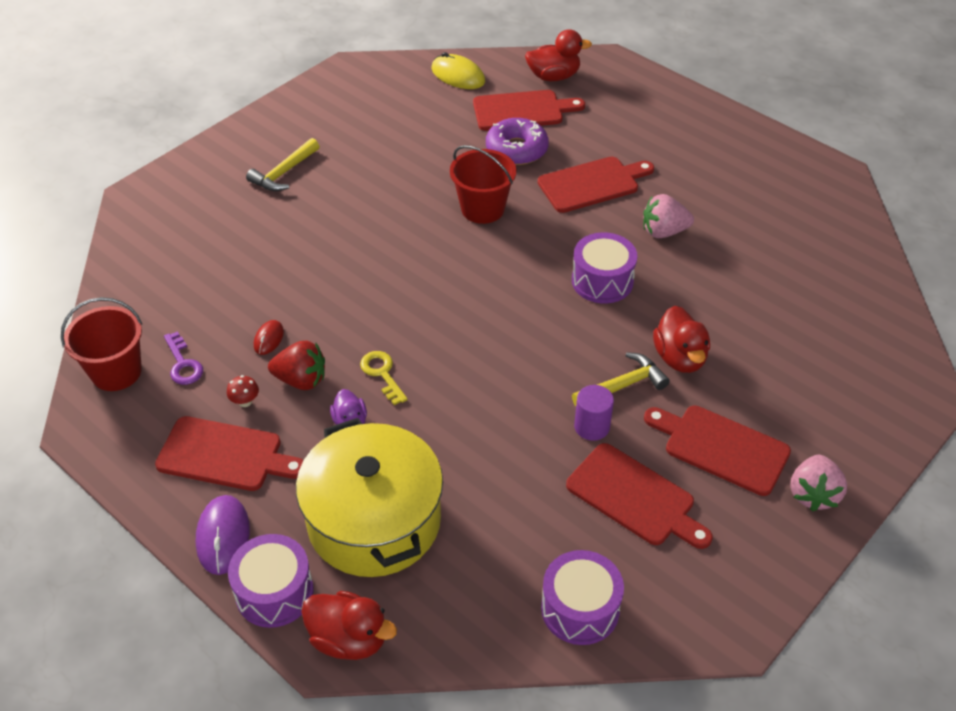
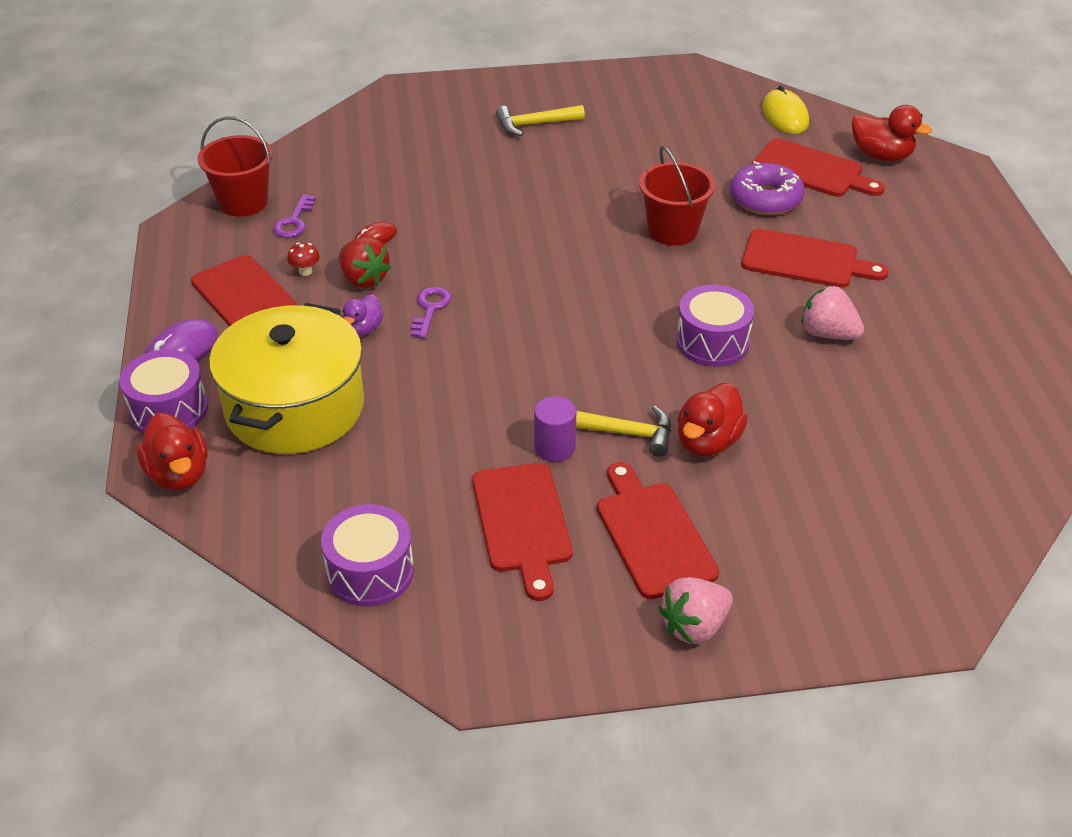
camera: 40 degrees right, 5 degrees down
(382, 374) = (430, 309): yellow key -> purple key

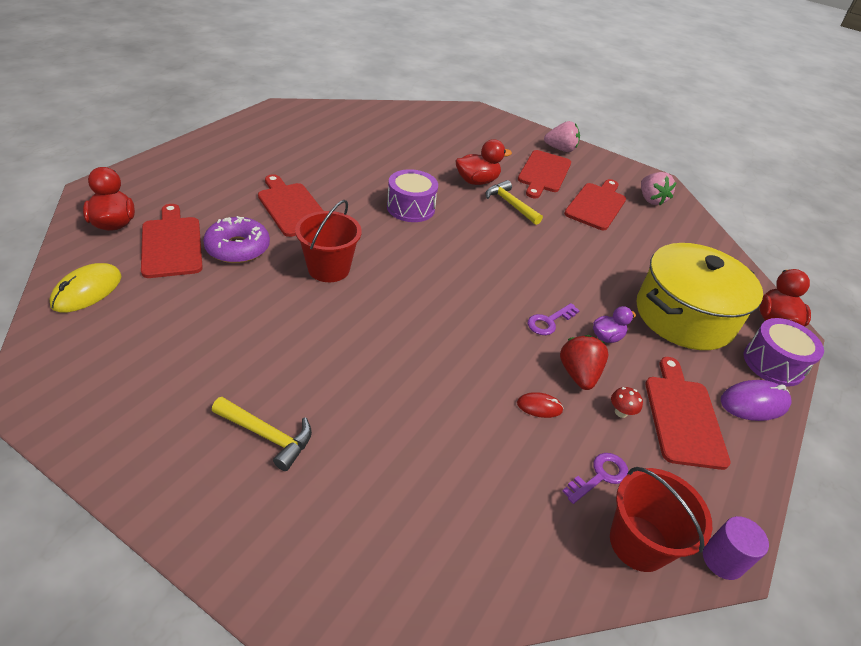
camera: 145 degrees left, 0 degrees up
(370, 572) = (683, 227): purple drum -> none
(554, 447) = (551, 218): purple cylinder -> purple cylinder (722, 560)
(828, 334) = (350, 178): pink strawberry -> pink strawberry (650, 200)

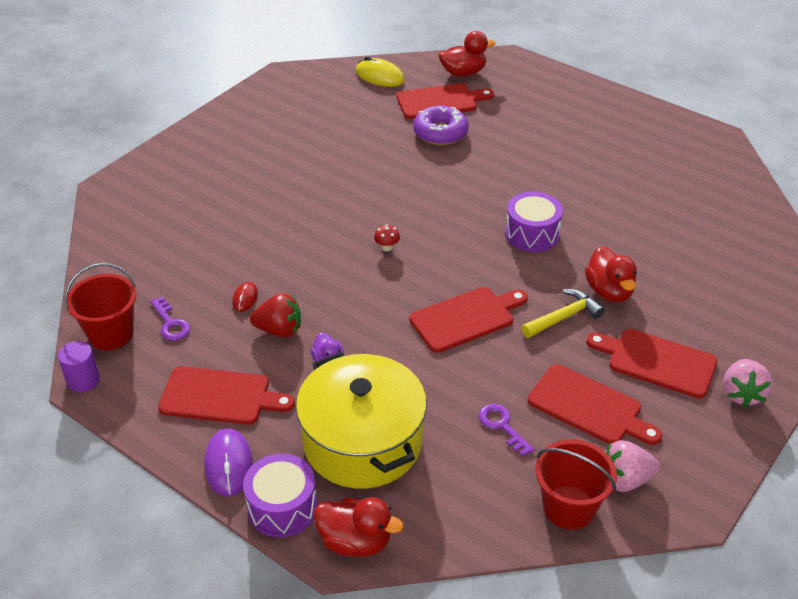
camera: 100 degrees right, 0 degrees up
(267, 435) = (238, 162): yellow hammer -> none
(292, 207) = (510, 157): red cutting board -> red cutting board (466, 318)
(329, 268) = (418, 182): red bucket -> red bucket (569, 507)
(549, 321) = (351, 320): purple key -> purple key (502, 426)
(621, 412) = (231, 351): red mushroom -> red mushroom (387, 247)

